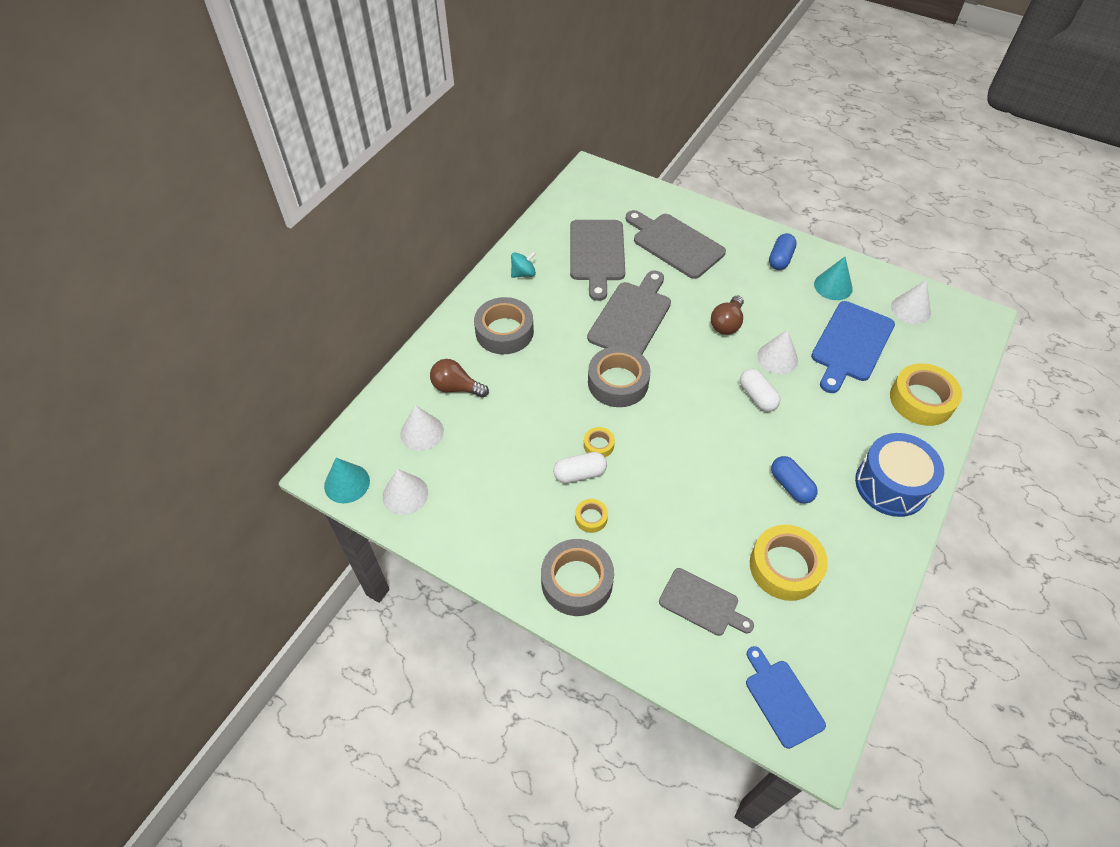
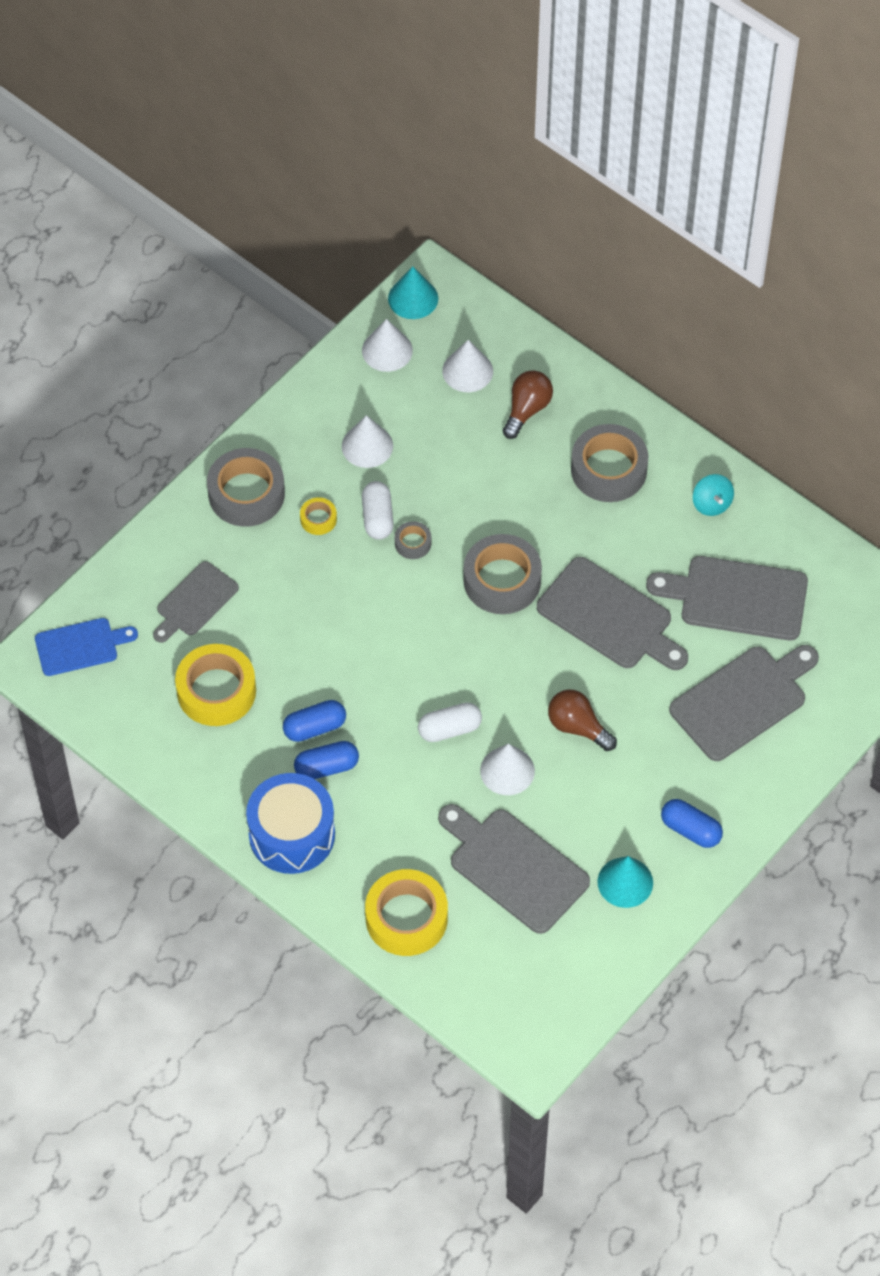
camera: 100 degrees right, 5 degrees up
(598, 445) = (413, 543): yellow tape -> grey tape
(822, 471) = (326, 767): none -> blue capsule
(851, 344) = (514, 867): blue cutting board -> grey cutting board
(910, 309) = (563, 968): white cone -> white cone (367, 446)

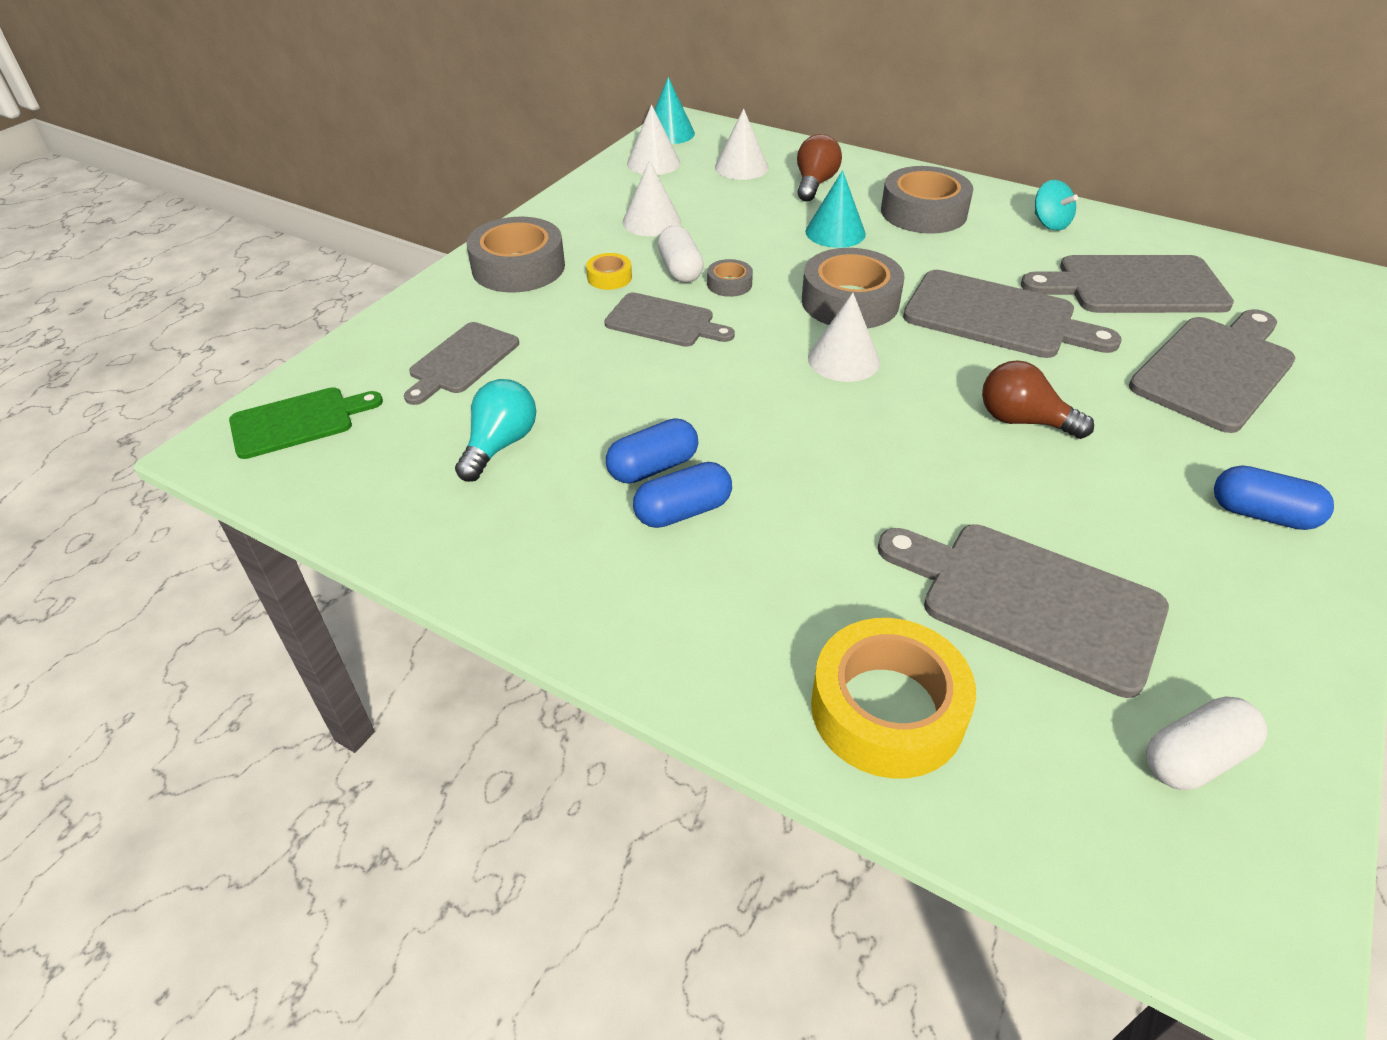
camera: 10 degrees left, 15 degrees down
(80, 646) = (298, 421): blue cutting board -> green cutting board
(216, 691) = (500, 445): yellow tape -> turquoise light bulb
(292, 834) = (649, 608): blue drum -> none
(351, 581) = (664, 321): none -> grey cutting board
(449, 729) = (848, 445): white capsule -> white capsule (1194, 758)
(507, 770) = (953, 480): white cone -> white cone (843, 360)
(625, 882) = (1217, 597): turquoise cone -> turquoise cone (835, 232)

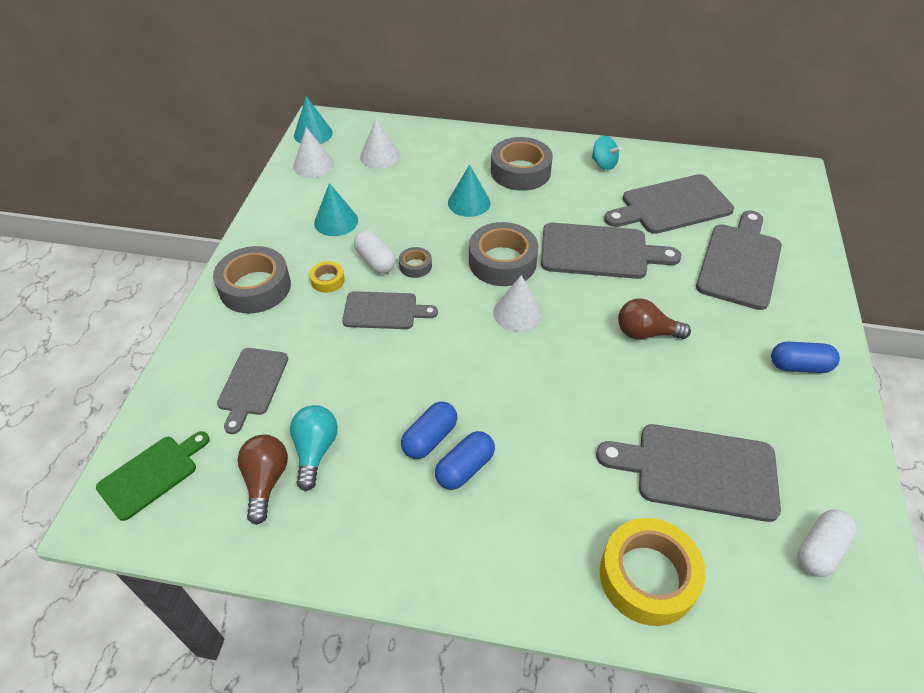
camera: 20 degrees left, 5 degrees up
(651, 221) = (336, 221): white cone -> turquoise cone
(814, 184) = (437, 161): brown light bulb -> brown light bulb (266, 481)

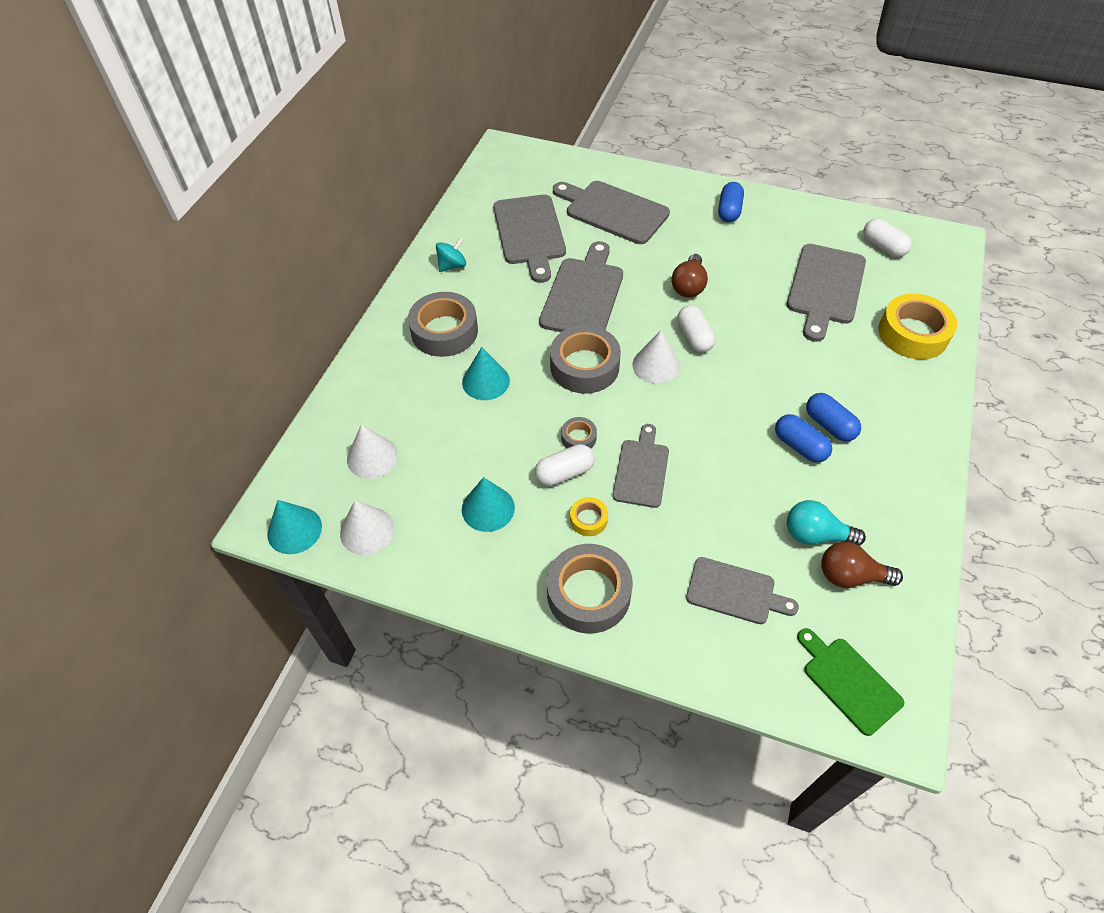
camera: 80 degrees left, 5 degrees up
(566, 341) = (694, 337): none -> white capsule

